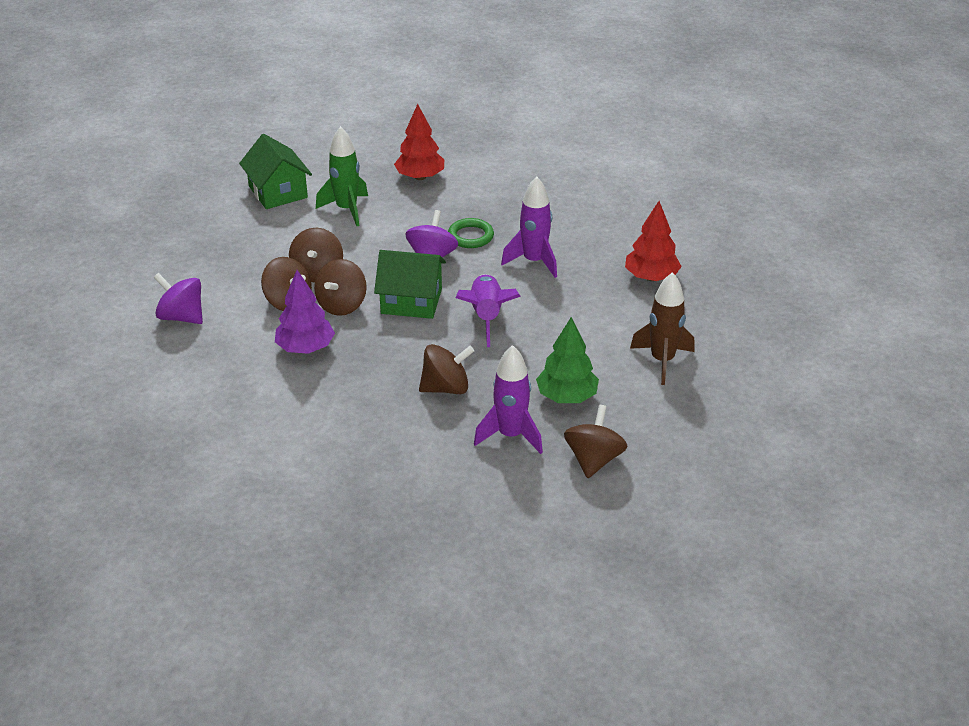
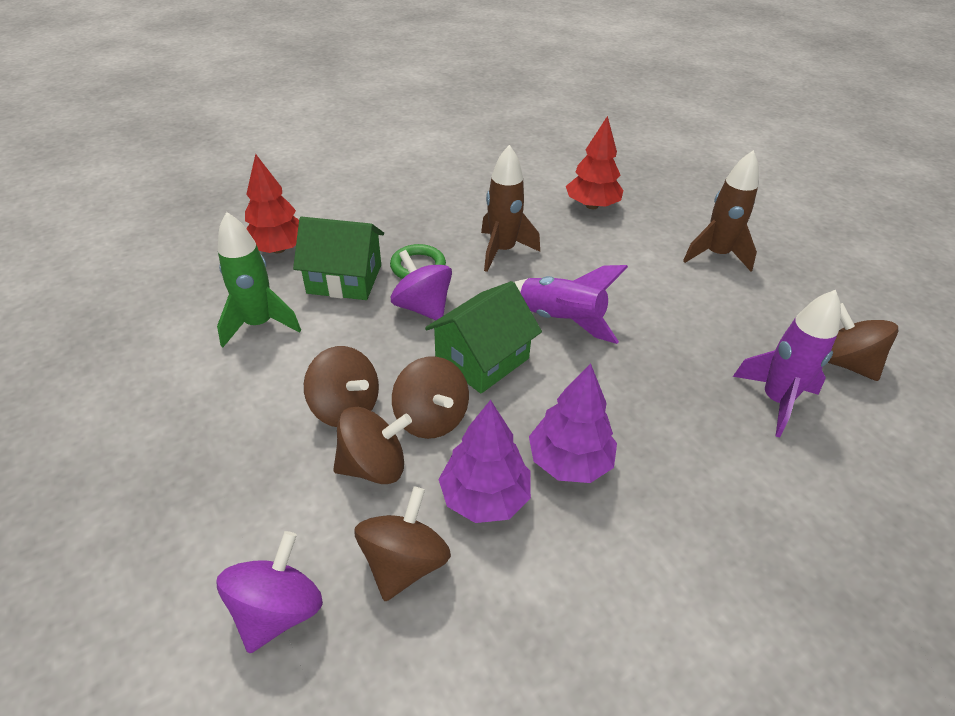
camera: 55 degrees left, 5 degrees up
(182, 317) = (278, 610): purple spinning top -> purple spinning top turned 135 degrees clockwise
(278, 192) = (145, 361): green house -> green house (345, 279)
(362, 367) = (569, 461): none -> purple tree
(446, 388) = (660, 409): brown spinning top -> brown spinning top (404, 562)
(534, 261) = (502, 251): purple rocket -> brown rocket
(567, 397) = (733, 332): green tree -> none

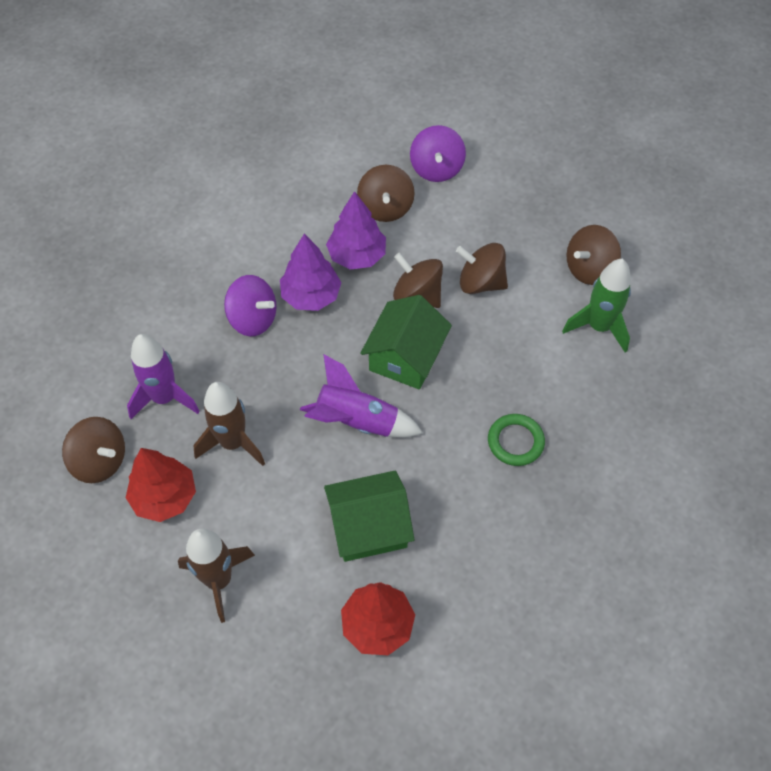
camera: 160 degrees right, 15 degrees up
(278, 249) = (660, 415): red tree -> red tree (165, 497)
(345, 279) = (570, 400): green house -> green house (369, 527)
(374, 466) = (435, 251): brown spinning top -> brown spinning top (589, 269)
(422, 307) = (481, 392): purple spinning top -> purple spinning top (253, 319)
(502, 251) = (446, 497): brown rocket -> brown rocket (233, 443)

